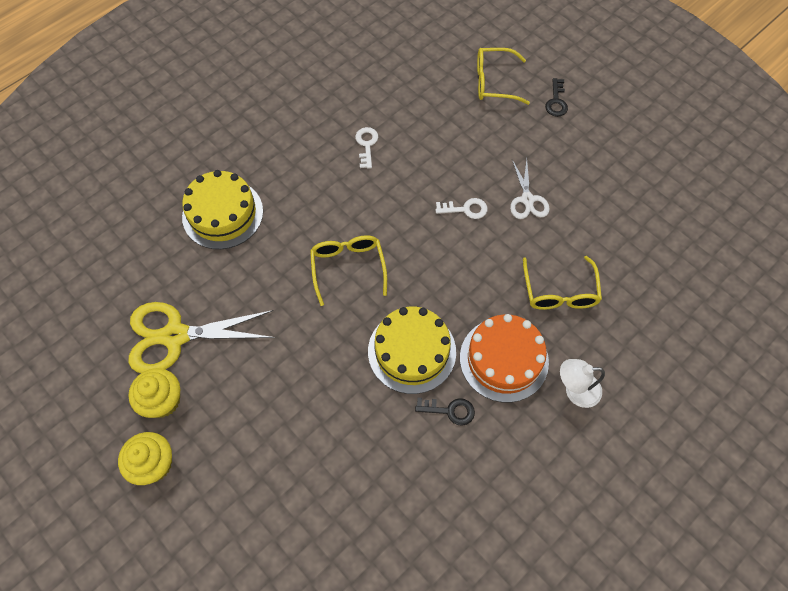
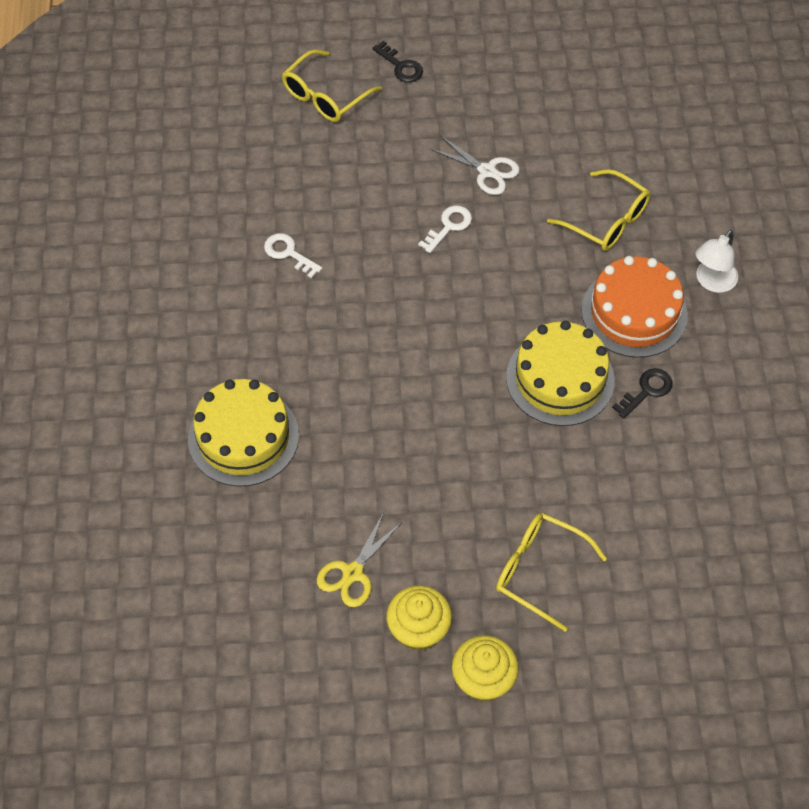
camera: 50 degrees left, 5 degrees down
(175, 336) = (352, 573): yellow scissors -> yellow scissors, size x0.55
(348, 267) = (419, 368): yellow glasses -> yellow glasses (538, 571)

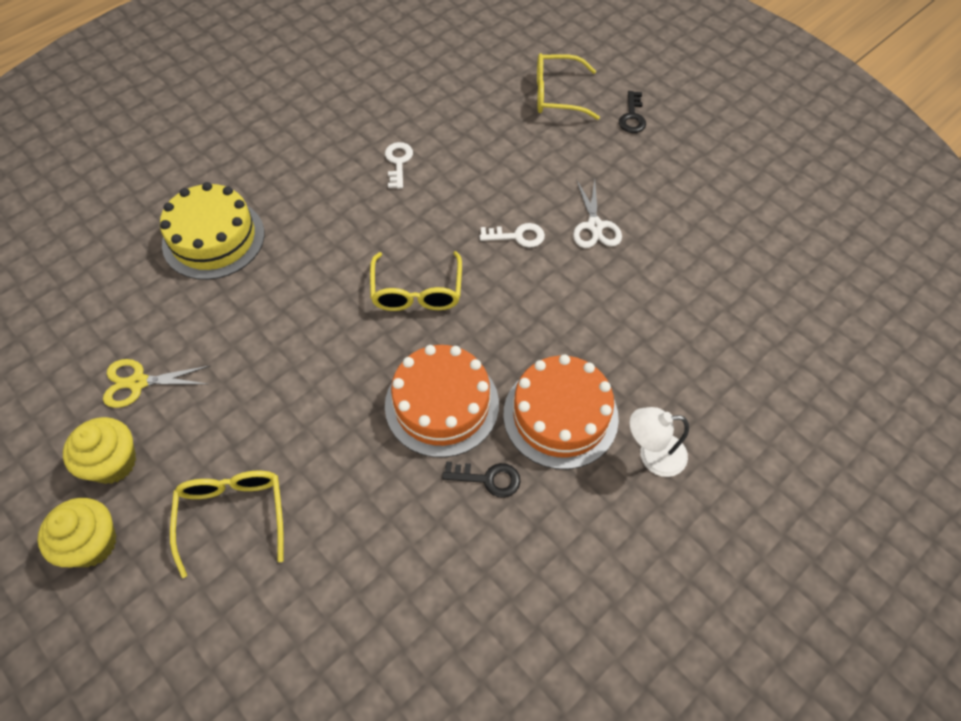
camera: 50 degrees right, 0 degrees up
(560, 378) = (442, 404): yellow cake -> orange cake
(607, 220) = (633, 335): yellow glasses -> yellow glasses (417, 292)

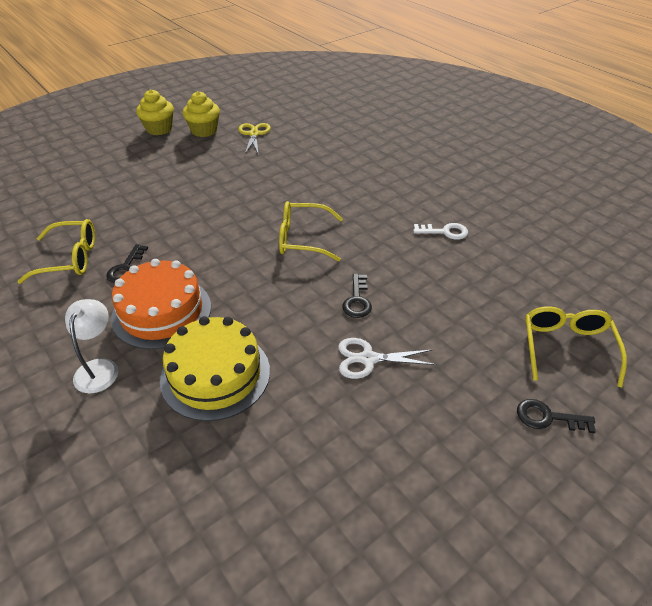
camera: 95 degrees right, 15 degrees down
(213, 238) = (362, 152): yellow cake -> yellow cake (215, 374)
(233, 515) = (153, 167): yellow glasses -> yellow glasses (70, 258)
(442, 404) = (196, 248): orange cake -> none
(517, 236) = (357, 300): white key -> black key

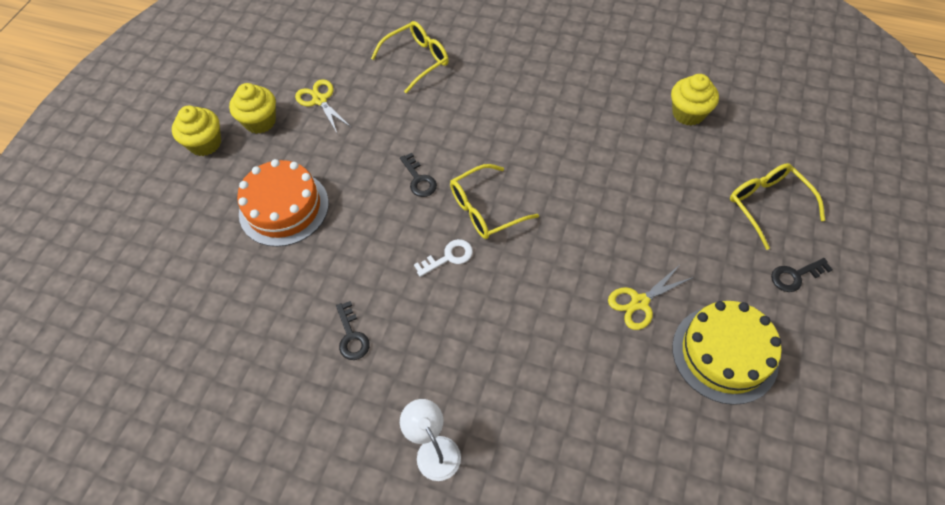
camera: 30 degrees left, 15 degrees up
(70, 258) = (284, 358): yellow glasses -> yellow glasses (417, 60)
(162, 312) = (432, 361): orange cake -> orange cake (284, 208)
(215, 374) = (536, 392): yellow cake -> yellow cake (724, 354)
(357, 300) = (585, 250): black key -> black key (419, 179)
(368, 359) = (639, 302): white scissors -> yellow scissors
(445, 232) = (598, 135): white key -> white key (448, 257)
(543, 250) = (688, 113): none -> yellow cupcake

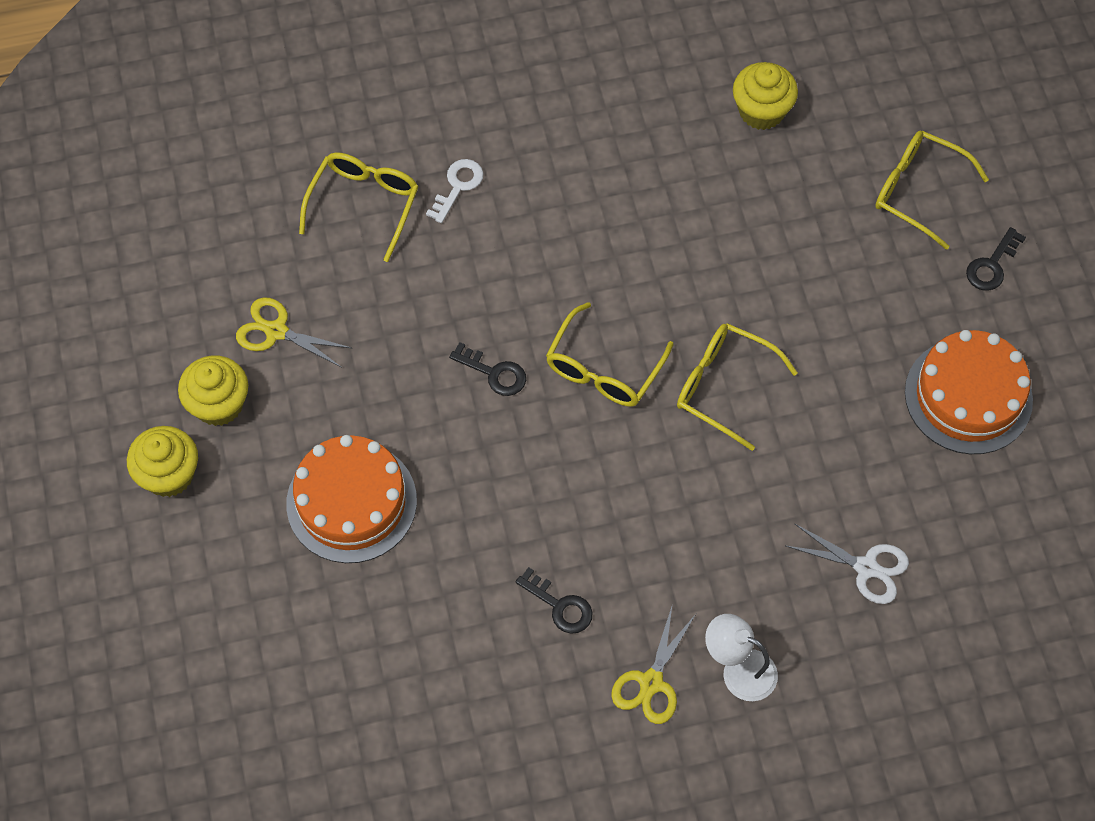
camera: 35 degrees left, 5 degrees up
(448, 257) = (602, 452): white key -> white key (457, 187)
(553, 258) = (723, 386): none -> yellow glasses
(572, 431) = (866, 568): none -> white scissors
(639, 302) = (849, 387): yellow scissors -> yellow scissors (651, 682)
(724, 354) = (968, 396): yellow cake -> orange cake

